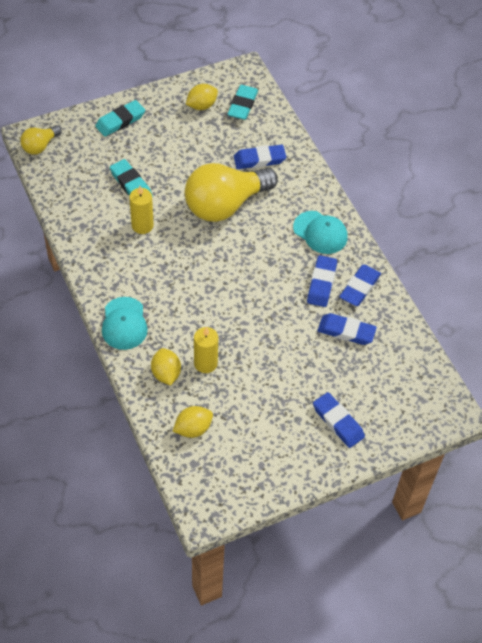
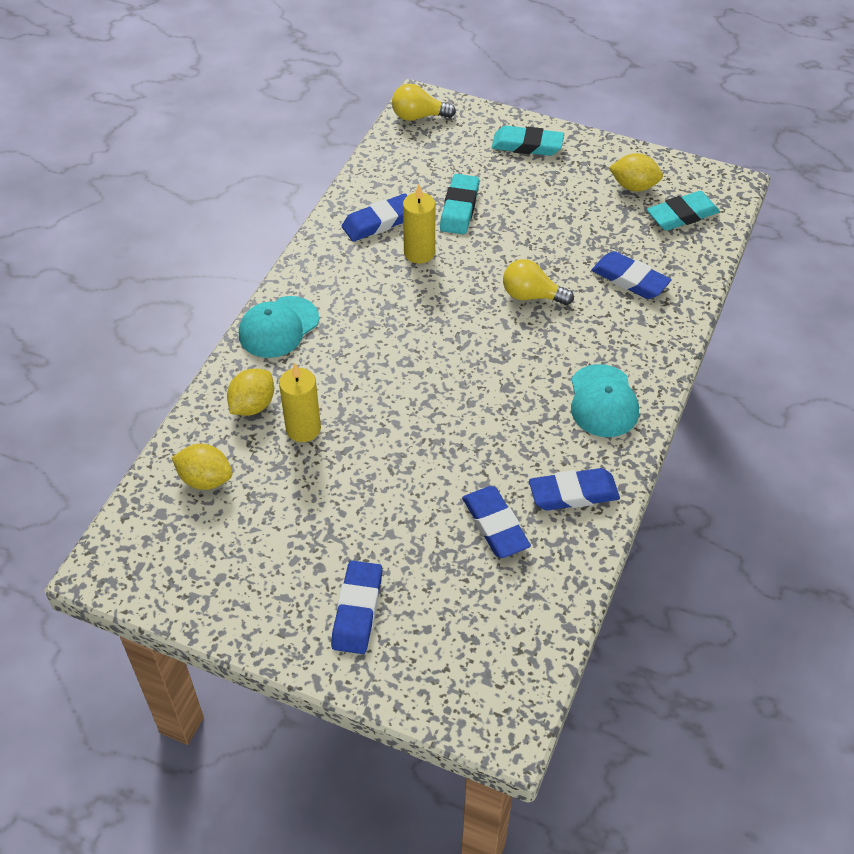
camera: 50 degrees right, 5 degrees down
(225, 205) = (531, 296): yellow light bulb -> yellow light bulb, size x0.48
(321, 283) = (534, 453): blue eraser -> blue eraser (379, 222)

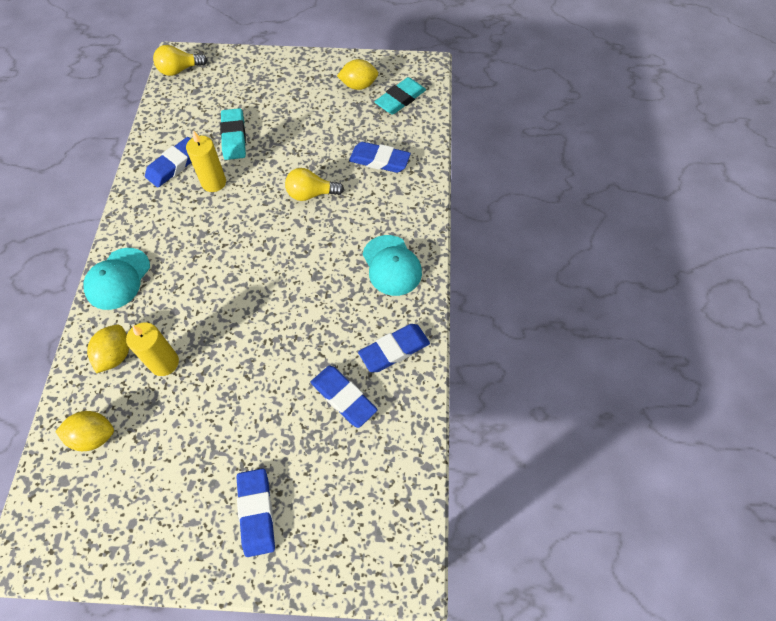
camera: 20 degrees left, 10 degrees up
(527, 145) = (270, 73): turquoise eraser -> none

